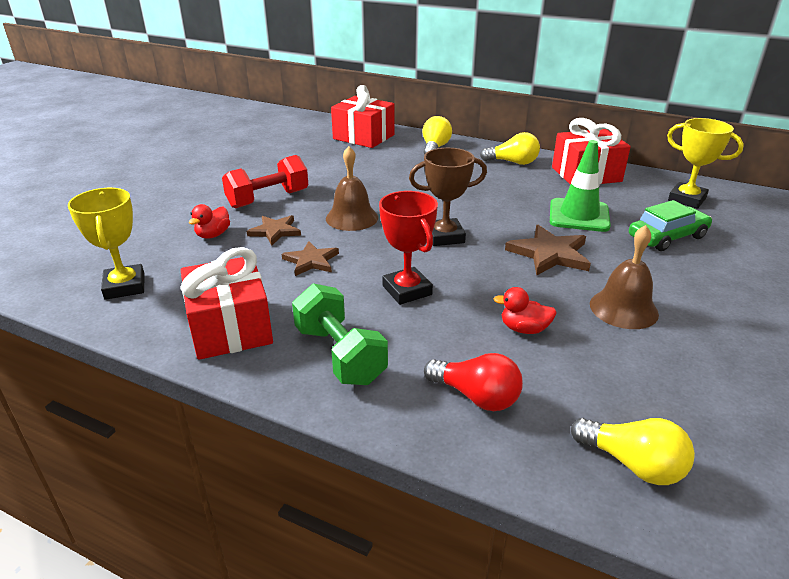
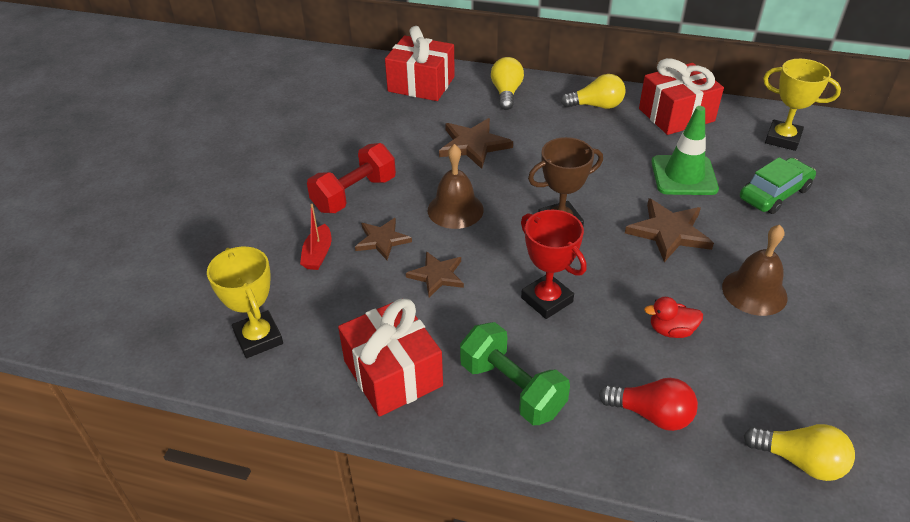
camera: 10 degrees left, 10 degrees up
(213, 235) = (318, 254): red duck -> red boat
(390, 177) = (473, 145): none -> brown star

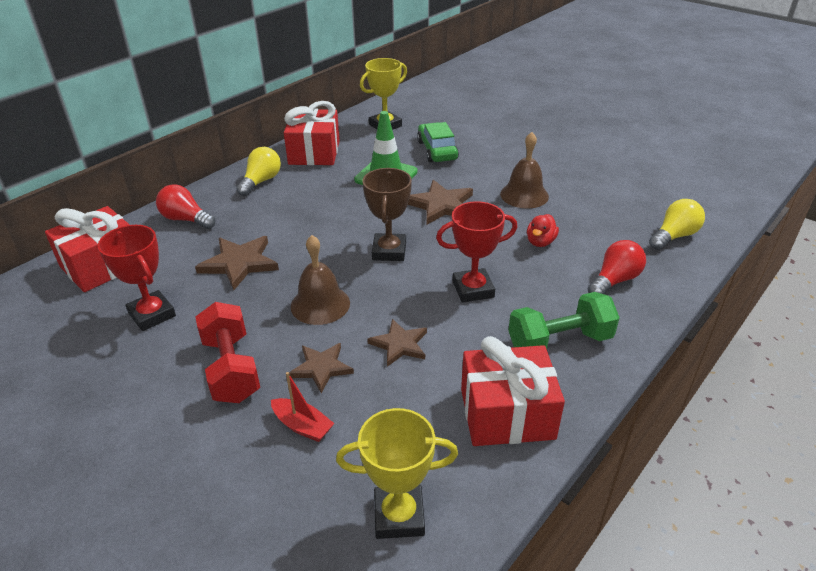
camera: 65 degrees left, 5 degrees down
(385, 131) = (152, 314): none -> red trophy
(506, 93) = (186, 219): yellow light bulb -> red light bulb

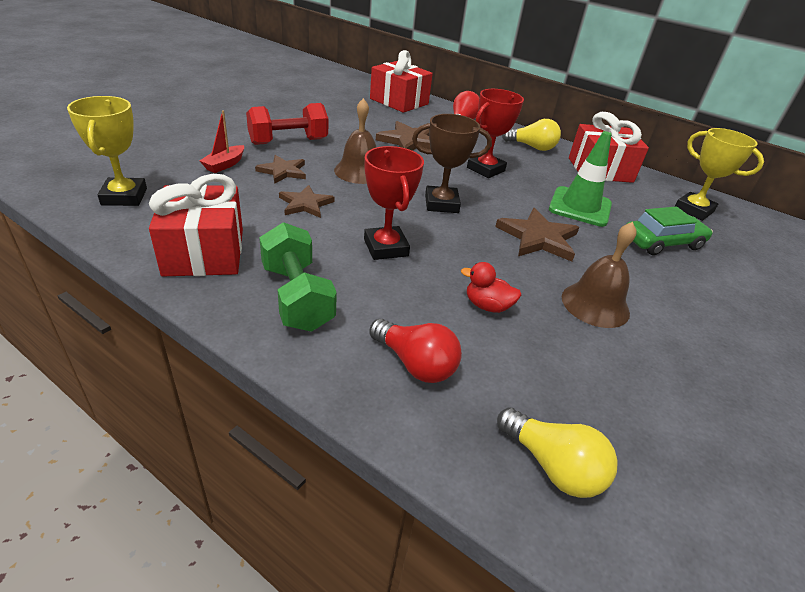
camera: 80 degrees right, 0 degrees up
(152, 314) = (347, 117): red trophy -> red trophy (485, 169)

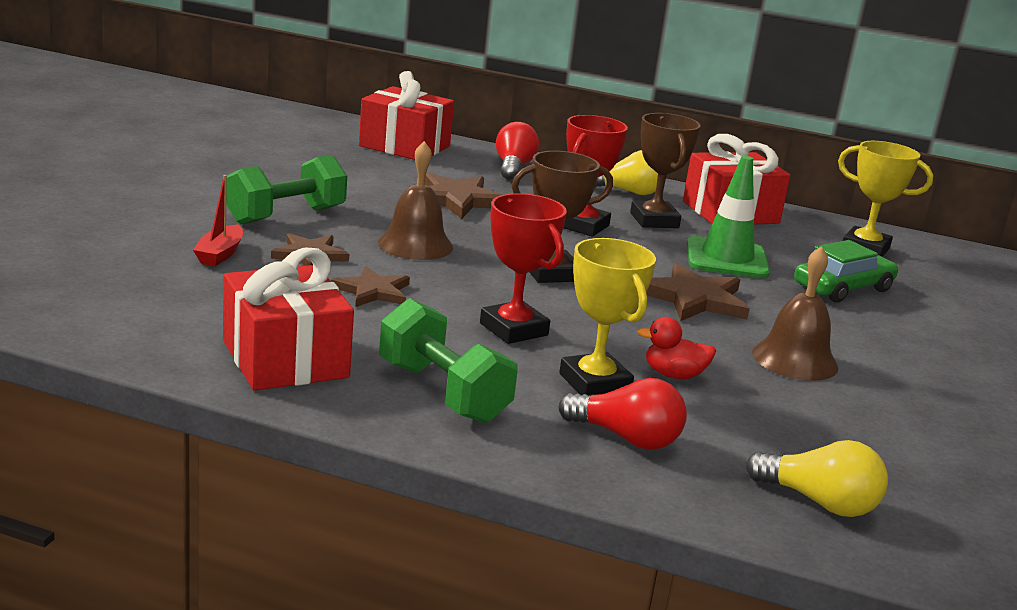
camera: 15 degrees left, 15 degrees down
(124, 197) = (114, 308): yellow trophy -> yellow trophy (594, 383)
(288, 141) = (286, 216): red dumbbell -> green dumbbell
(540, 170) = (654, 220): none -> brown trophy

